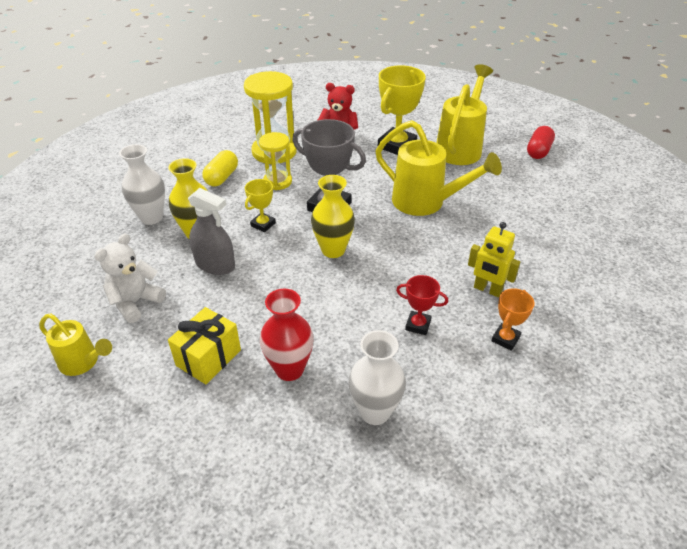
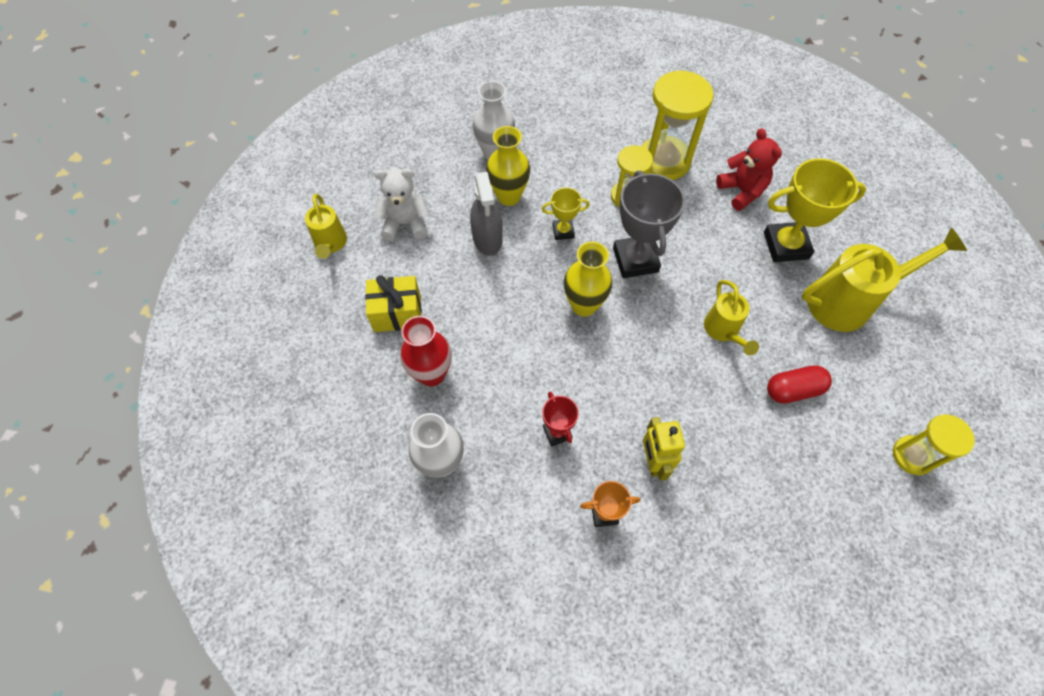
camera: 50 degrees right, 20 degrees up
(222, 177) = (589, 154): yellow capsule -> none
(425, 202) = (723, 331): yellow watering can -> yellow watering can, size x0.57
(538, 151) = (930, 378): red capsule -> red capsule (793, 390)
(580, 185) = (912, 456): none -> yellow hourglass

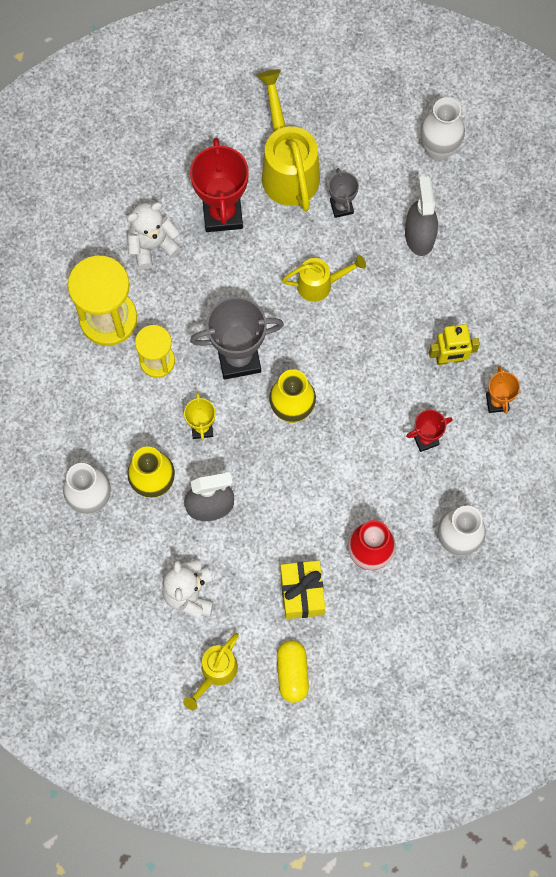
camera: 90 degrees left, 10 degrees up
(321, 305) = (292, 673): none -> yellow capsule
(330, 244) = (215, 672): yellow watering can -> yellow watering can turned 135 degrees clockwise
(741, 191) = (152, 245): red teddy bear -> white teddy bear
(786, 245) = (222, 213): yellow trophy -> red trophy
(793, 390) = (379, 233): red capsule -> none
(798, 432) = (419, 235): none -> grey spray bottle
(816, 352) = (341, 207): none -> grey trophy
(912, 456) = (438, 150): yellow hourglass -> white vase

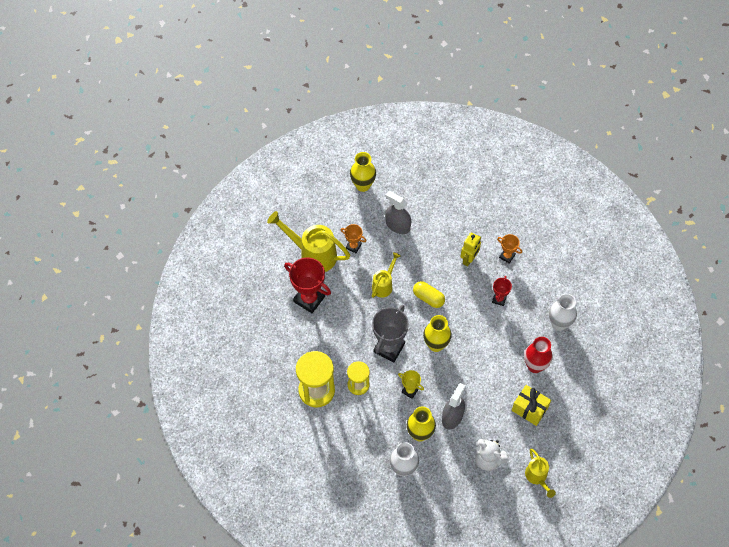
camera: 50 degrees left, 10 degrees down
(152, 245) = (297, 342): white teddy bear -> none
(292, 673) = (565, 443): yellow capsule -> yellow capsule (428, 298)
(341, 207) = (353, 246): grey trophy -> orange trophy
(438, 150) = (363, 185): white vase -> yellow vase

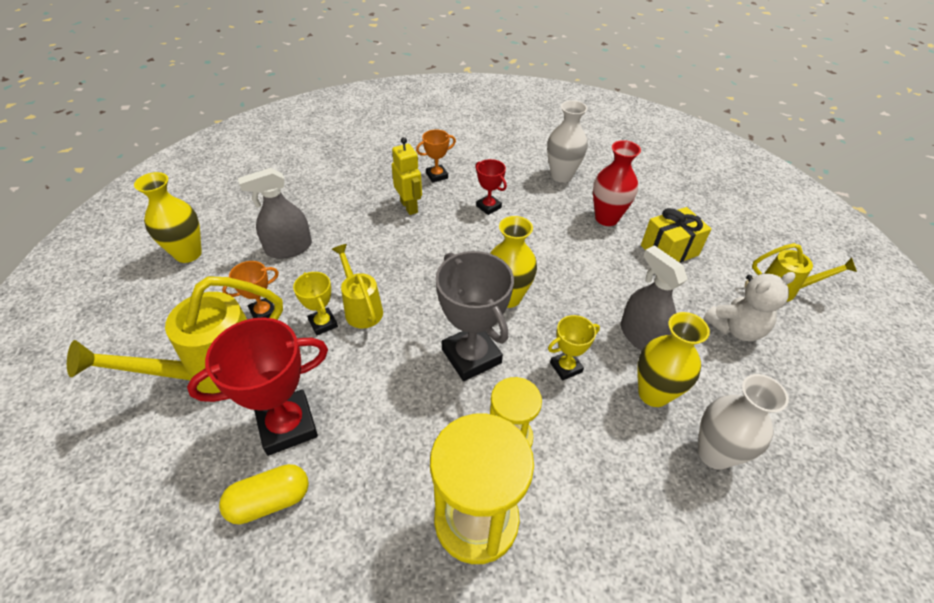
camera: 60 degrees left, 15 degrees down
(364, 275) = (323, 323): none -> yellow trophy
(428, 298) = (428, 270): yellow capsule -> yellow capsule (270, 501)

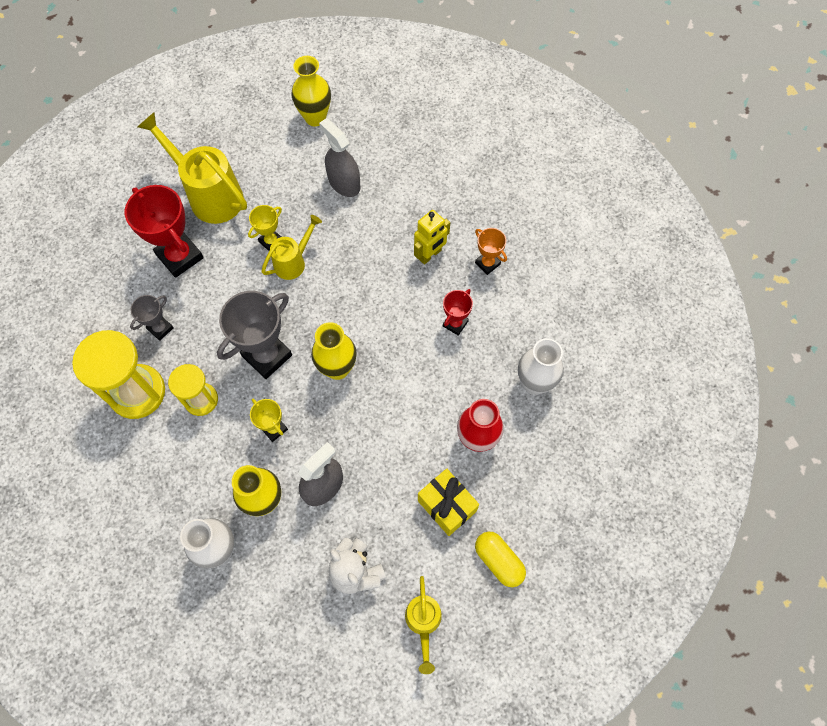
camera: 75 degrees right, 20 degrees up
(263, 312) = (270, 197): orange trophy -> none
(270, 501) = (127, 270): yellow capsule -> yellow capsule (498, 561)
(387, 470) = (160, 328): none -> grey trophy

